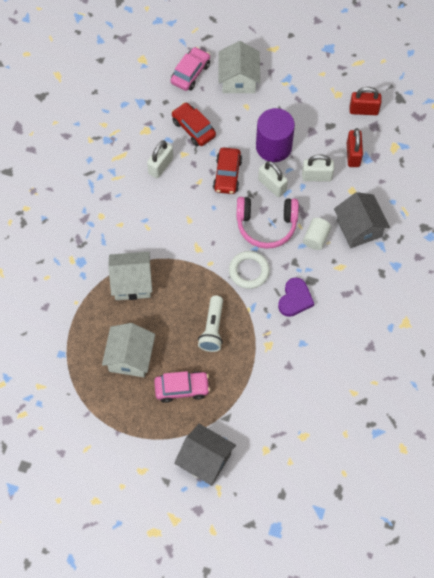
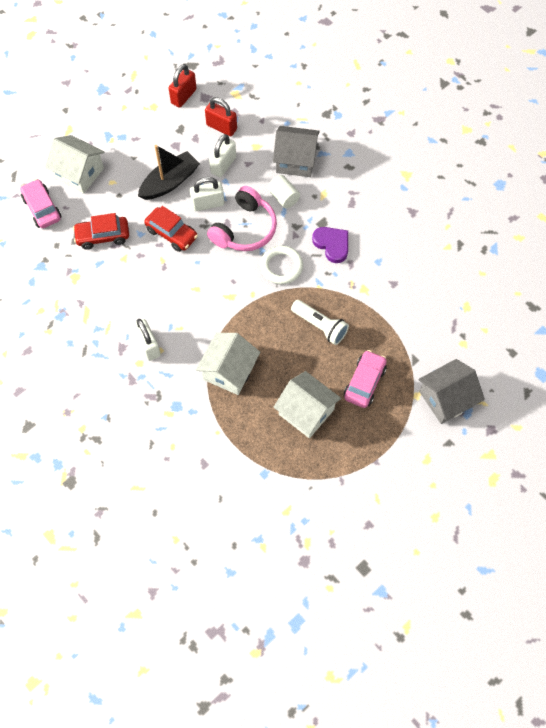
camera: 60 degrees left, 0 degrees up
(160, 166) = (122, 284): white padlock -> white padlock (148, 345)
(273, 147) = (170, 182): purple cylinder -> black boat

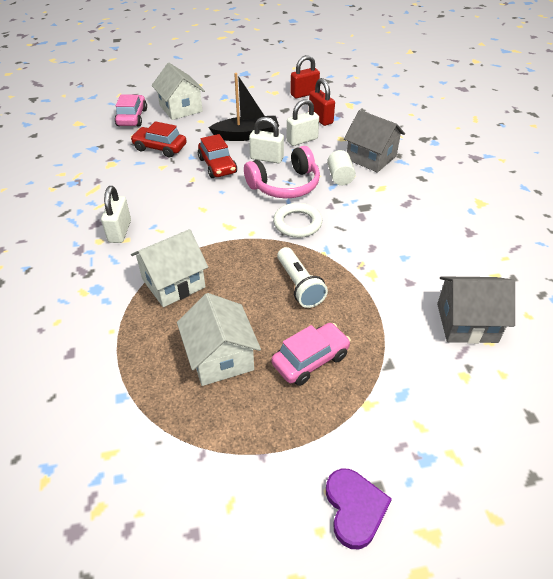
camera: 30 degrees right, 20 degrees down
(332, 244) = (363, 226): purple heart -> purple heart (354, 508)
(446, 399) = (405, 428): grey house -> grey house (467, 322)

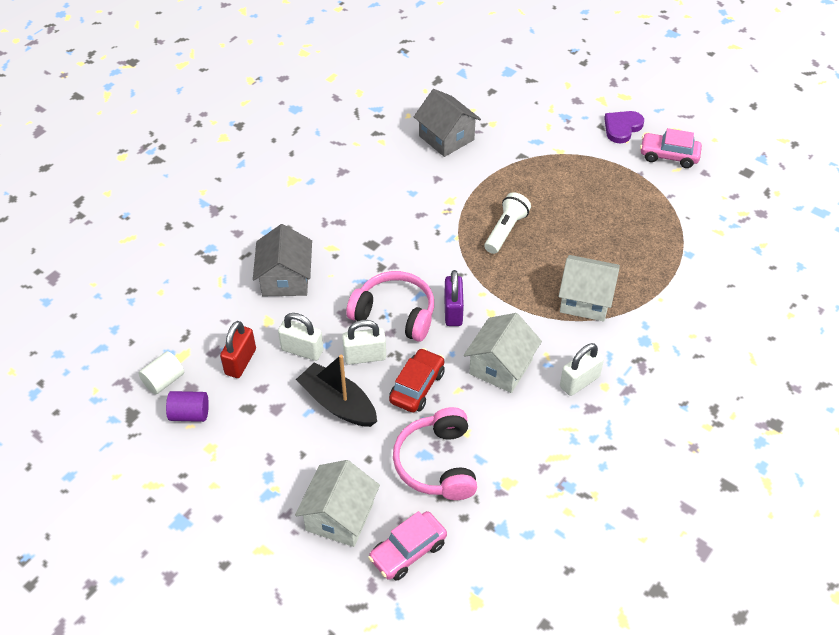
camera: 130 degrees left, 5 degrees up
(160, 148) = (437, 463): red car -> pink headphones
(220, 357) = (609, 230): white house -> white house (501, 367)
(254, 210) = (453, 311): none -> purple padlock
(266, 158) = (365, 356): white padlock -> white padlock turned 75 degrees counterclockwise
(297, 223) = (439, 272): white ring -> none
(304, 94) = (190, 414): red padlock -> purple cylinder
(310, 360) = (560, 189): pink car -> pink car (668, 156)
(340, 177) = (342, 283): white cylinder -> white cylinder (164, 380)

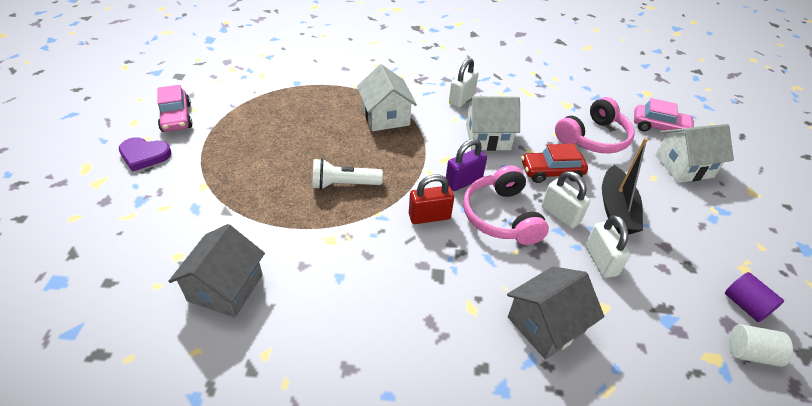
camera: 125 degrees left, 5 degrees down
(240, 362) = (662, 301): red padlock -> red padlock (429, 216)
(579, 382) = (461, 99): white padlock -> white padlock turned 75 degrees counterclockwise

